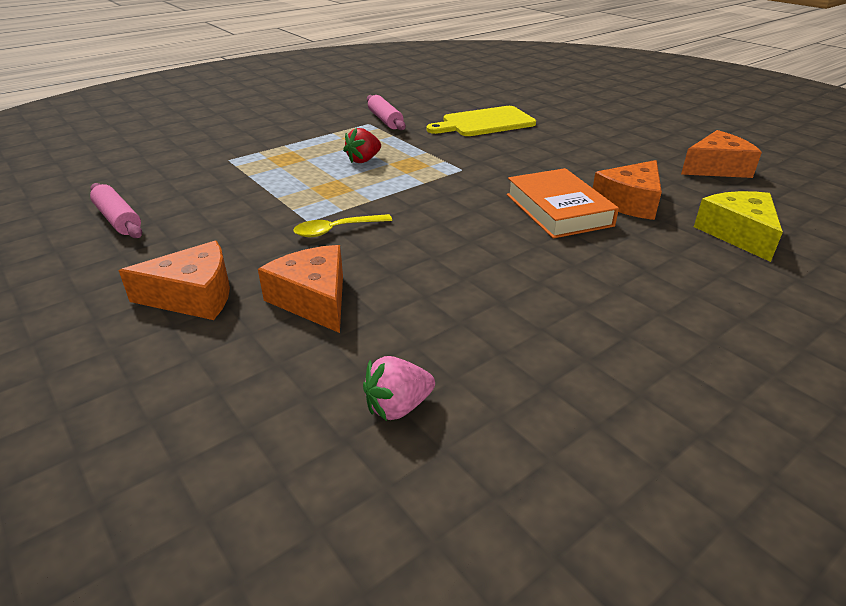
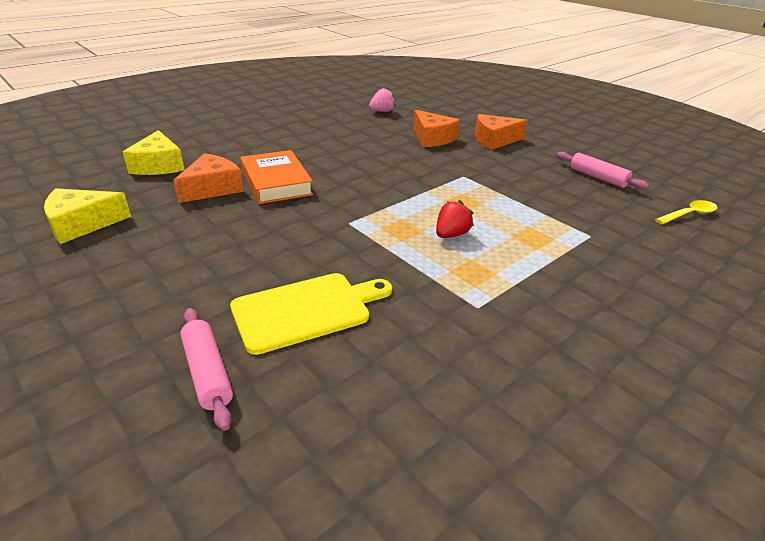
camera: 175 degrees right, 0 degrees up
(336, 230) = (439, 169): yellow spoon -> yellow spoon (689, 214)
(385, 120) = (456, 316): pink rolling pin -> pink rolling pin (207, 373)
(716, 168) = (82, 224): orange cheese -> yellow cheese

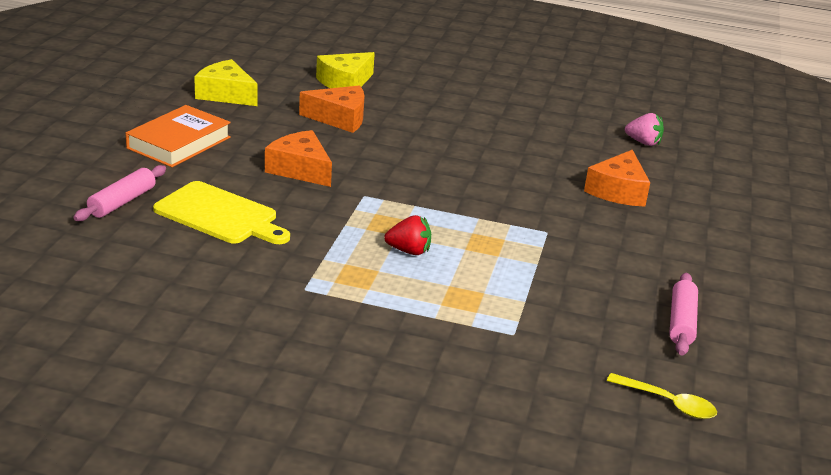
camera: 55 degrees right, 5 degrees down
(276, 182) = (388, 141): orange book -> orange book (179, 143)
(494, 140) = (681, 231): orange cheese -> orange cheese (300, 169)

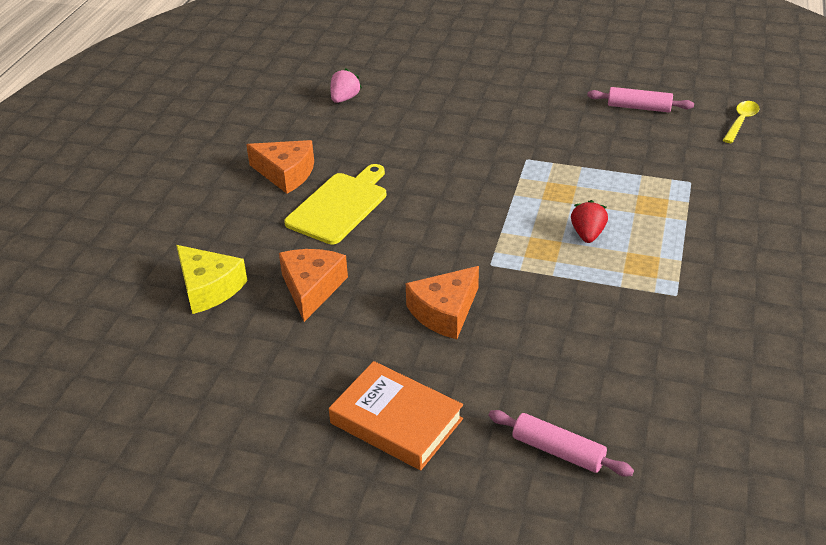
camera: 85 degrees left, 10 degrees up
(220, 215) = (562, 365): yellow cutting board -> yellow cutting board (340, 206)
(226, 94) = (247, 393): yellow cheese -> none
(618, 191) = (443, 118): orange cheese -> orange cheese (286, 173)

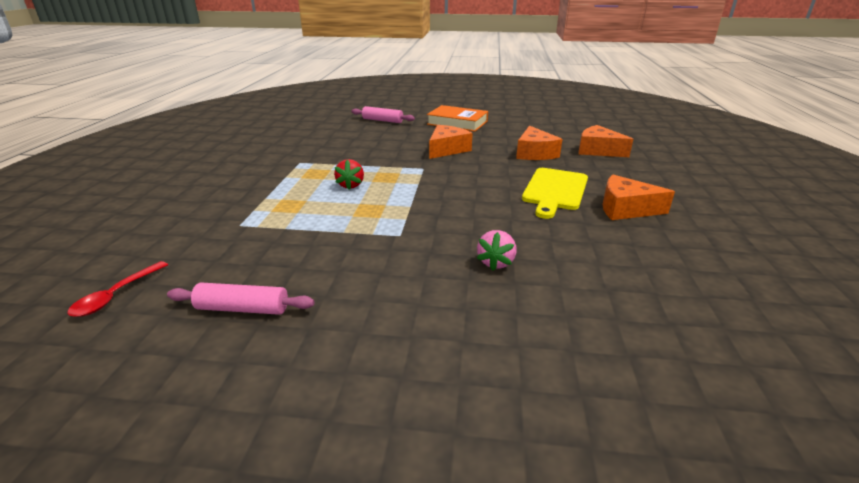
camera: 170 degrees right, 10 degrees down
(209, 288) = (598, 150): yellow cheese -> orange cheese
(344, 98) = (654, 293): pink strawberry -> pink strawberry (496, 262)
(741, 122) = (116, 295): yellow spoon -> red spoon

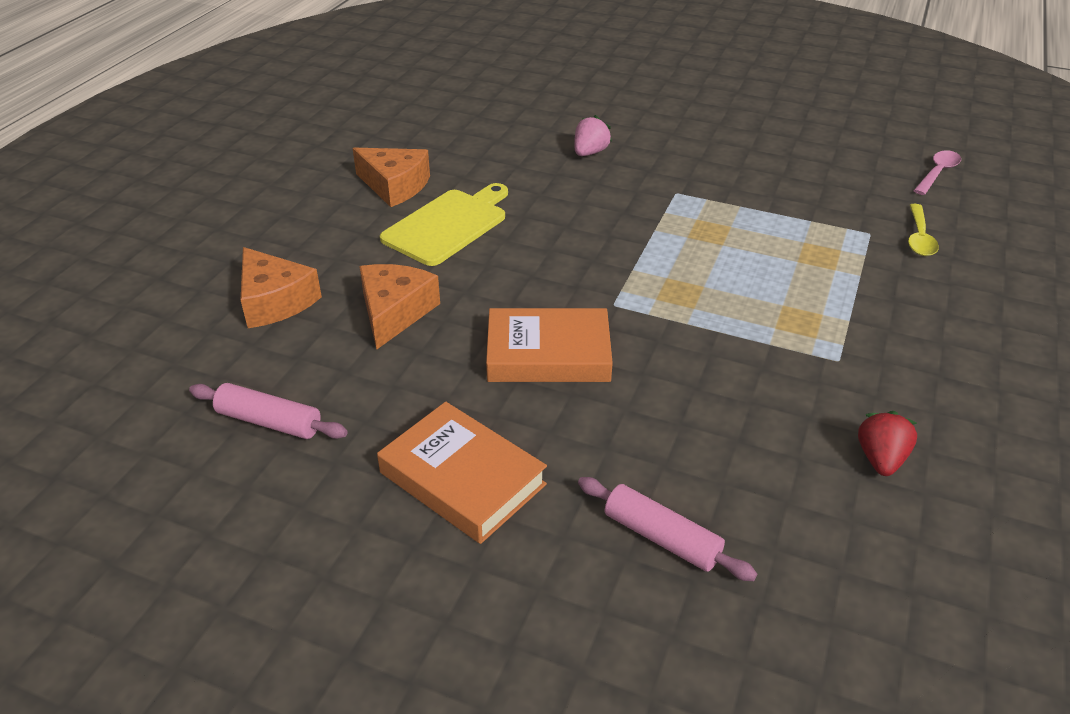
camera: 165 degrees left, 10 degrees up
(116, 295) = (937, 173): red spoon -> pink spoon
(199, 226) = (919, 237): none -> yellow spoon
(243, 309) = (816, 149): pink rolling pin -> pink rolling pin (269, 421)
(350, 185) = (736, 281): red strawberry -> red strawberry (880, 459)
(447, 149) = (548, 354): orange cheese -> orange book

